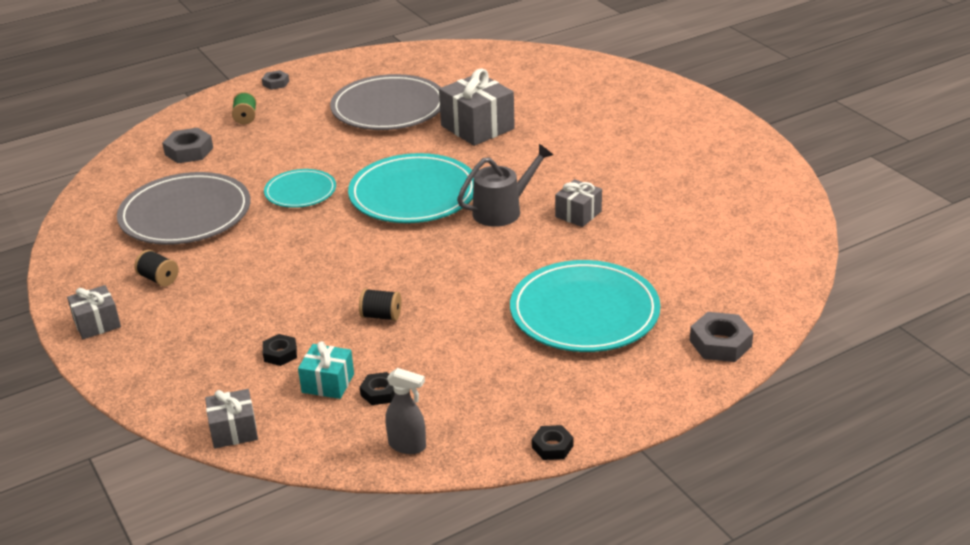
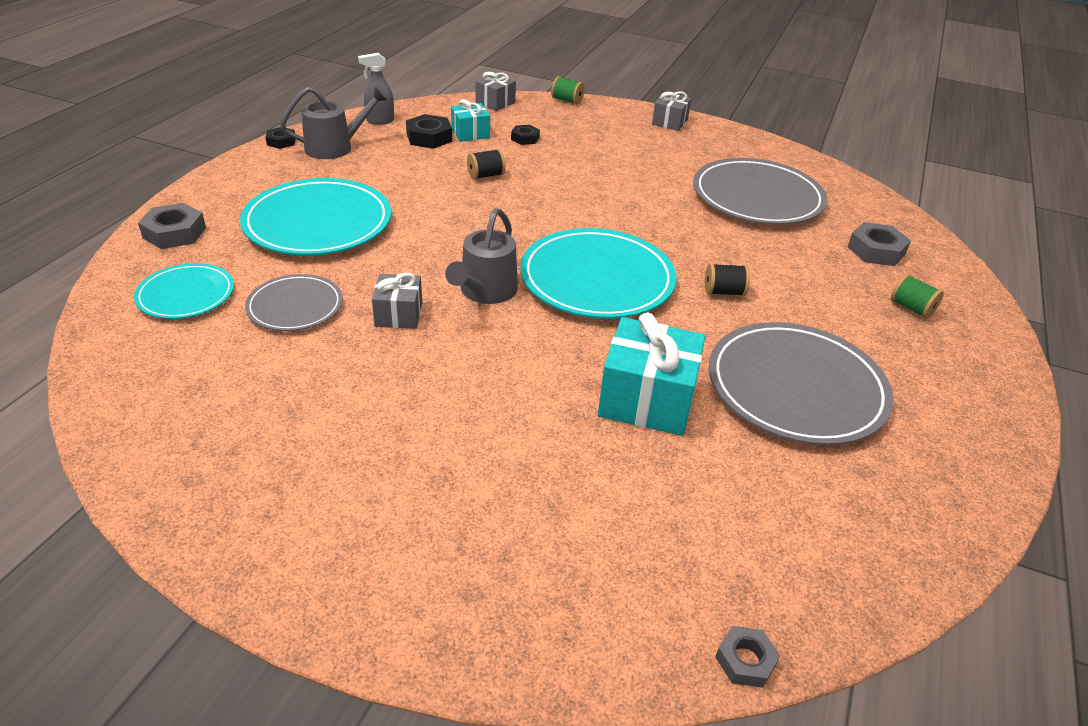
camera: 140 degrees right, 5 degrees up
(145, 402) = (567, 100): none -> green spool
(159, 279) = (683, 153): black spool -> black spool (723, 292)
(276, 83) = (987, 374): grey nut -> grey nut (745, 660)
(300, 192) = (704, 246): turquoise plate -> turquoise plate (186, 295)
(380, 392) = (429, 137): black nut -> black nut, size x1.63
(477, 127) = (647, 399): grey gift -> turquoise gift
(497, 413) = (335, 147): none -> grey watering can
(648, 242) = (295, 306): none -> grey plate

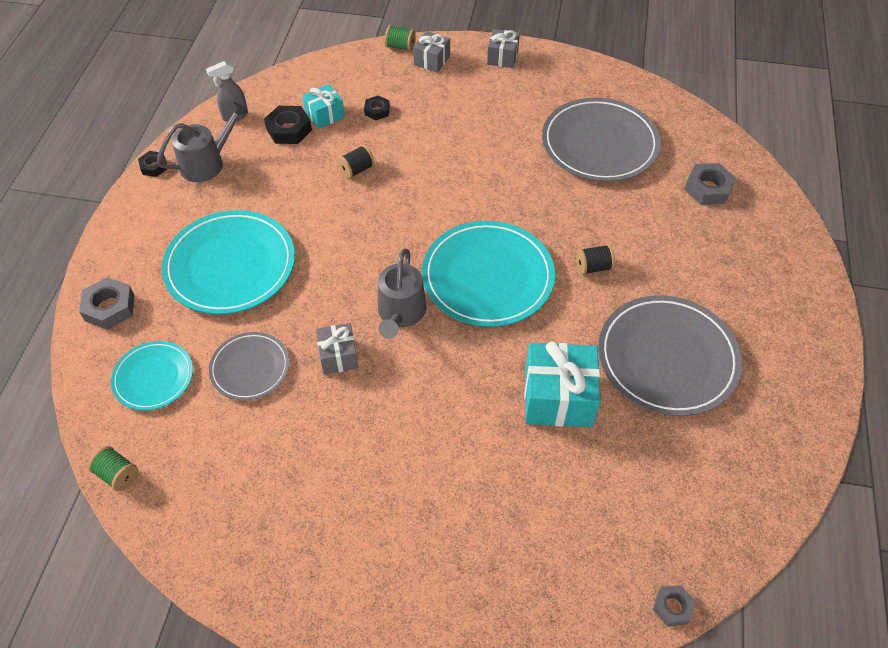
camera: 10 degrees left, 15 degrees up
(495, 103) = (334, 65): grey gift -> grey gift (432, 60)
(911, 308) = (743, 250): green spool -> green spool (117, 474)

